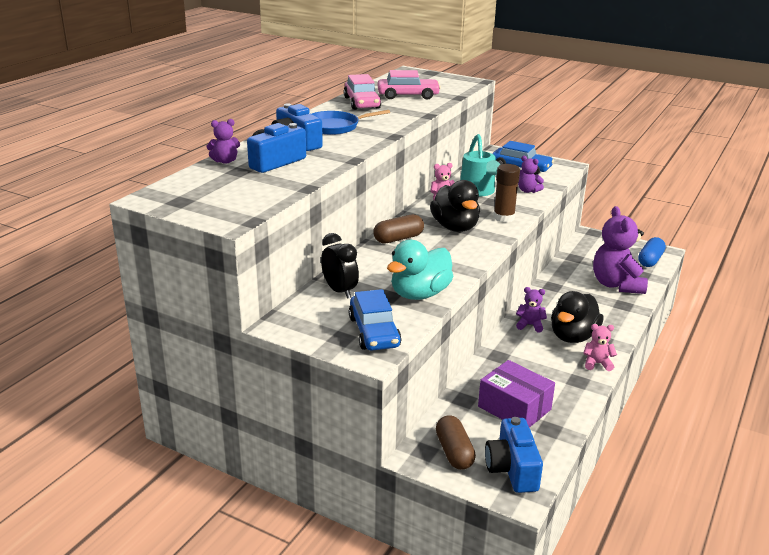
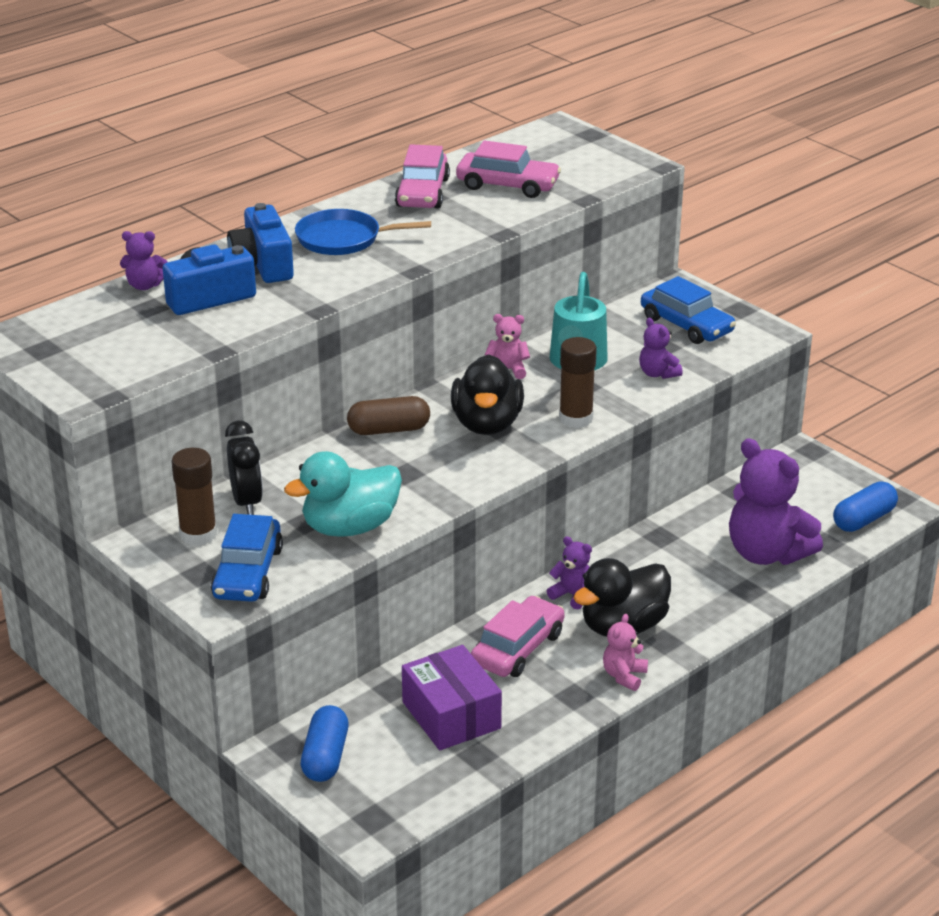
camera: 20 degrees right, 5 degrees up
(321, 315) = (198, 534): none -> brown glue stick
(454, 452) = (325, 757): brown capsule -> blue capsule
(512, 469) = (384, 796): blue camera -> none
(523, 360) = (518, 648): none -> pink car
(597, 363) = (624, 676): pink teddy bear -> pink teddy bear turned 90 degrees counterclockwise
(616, 285) = (766, 553): purple teddy bear -> purple teddy bear turned 60 degrees counterclockwise

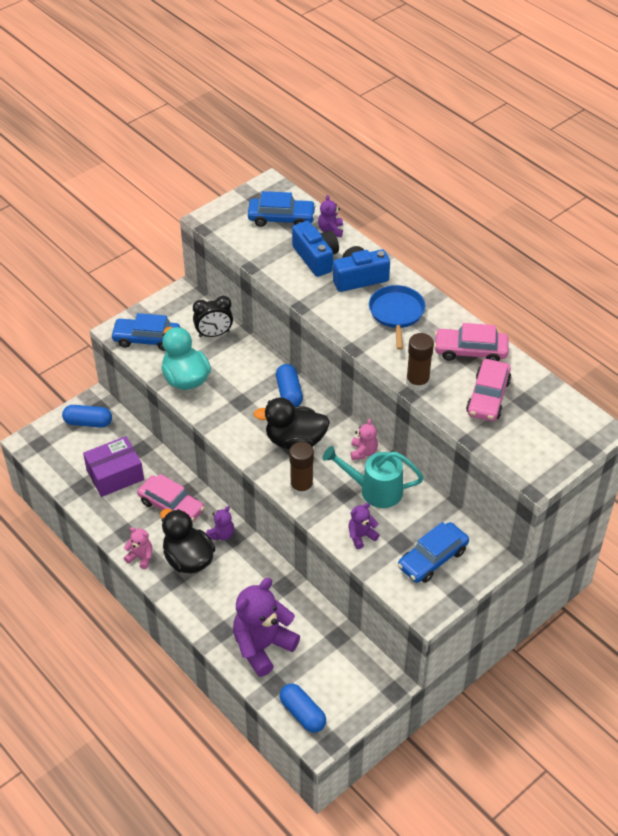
camera: 90 degrees right, 15 degrees up
(102, 326) = (281, 218): none -> blue car
(198, 534) = (184, 317): brown glue stick -> brown glue stick (417, 382)
(389, 430) = (289, 393): brown capsule -> blue capsule

